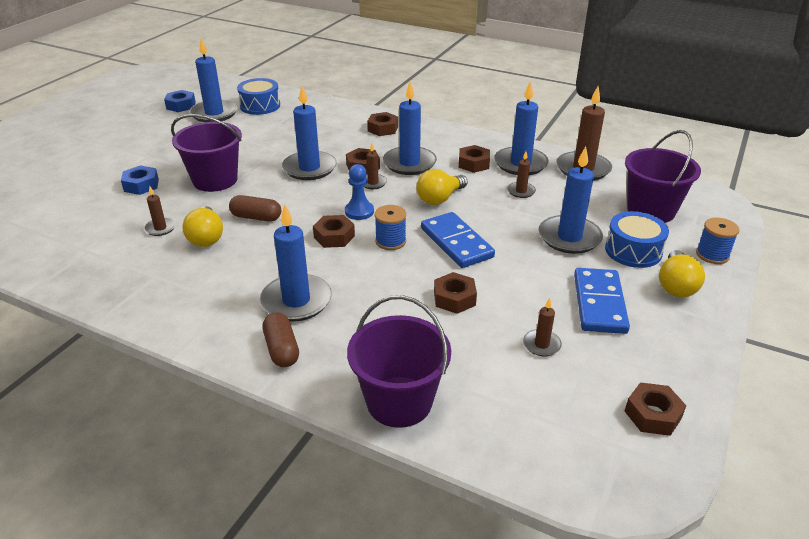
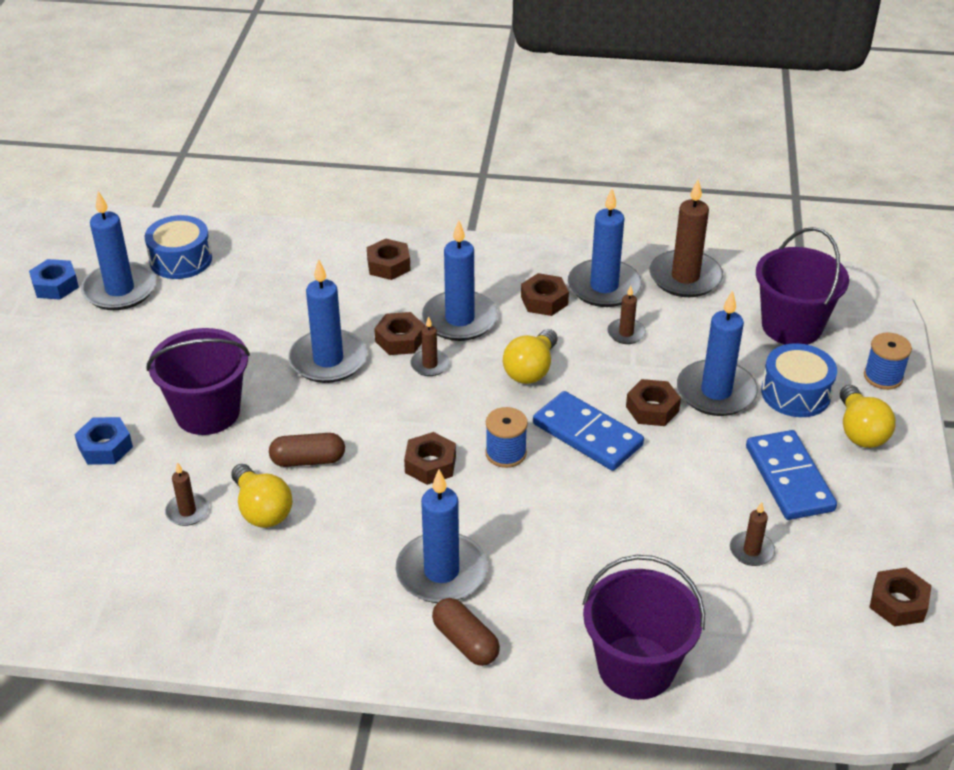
camera: 20 degrees left, 5 degrees up
(359, 211) = (439, 417): blue pawn -> none
(454, 298) = (626, 516): brown nut -> brown nut (652, 409)

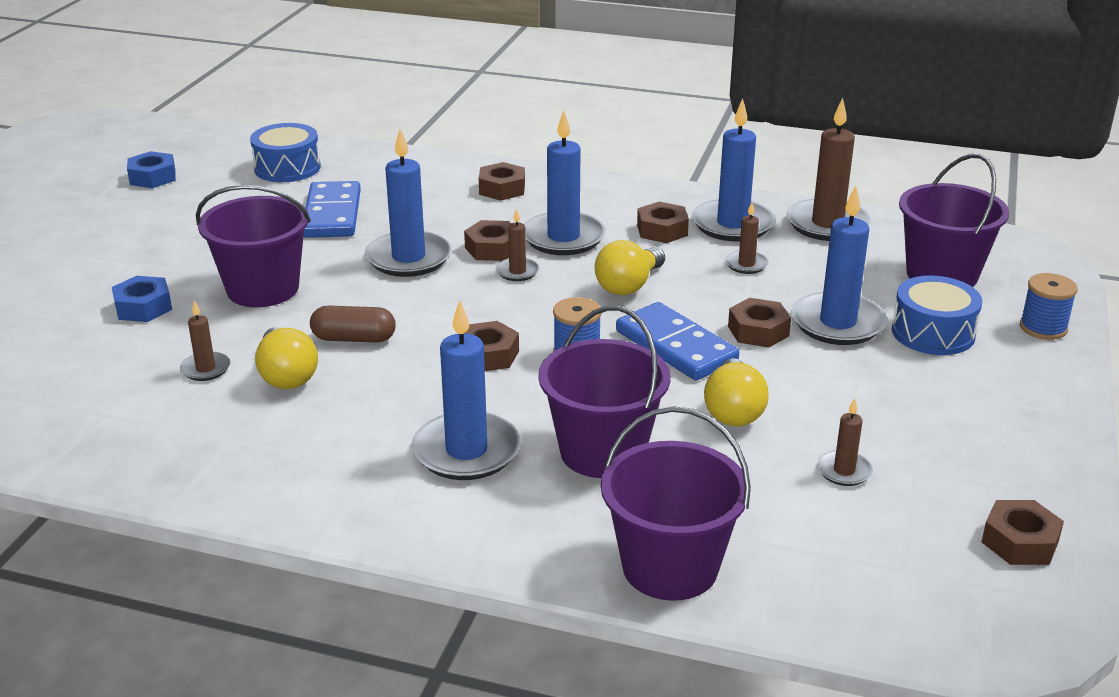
camera: 10 degrees right, 10 degrees down
(120, 290) = (215, 186): blue candle -> none
(465, 642) = (471, 519): brown capsule -> none
(554, 557) = (602, 452): none -> purple bucket
(789, 478) = (907, 408): blue domino -> blue domino (332, 214)
(860, 431) = (1004, 374): yellow light bulb -> yellow light bulb (733, 411)

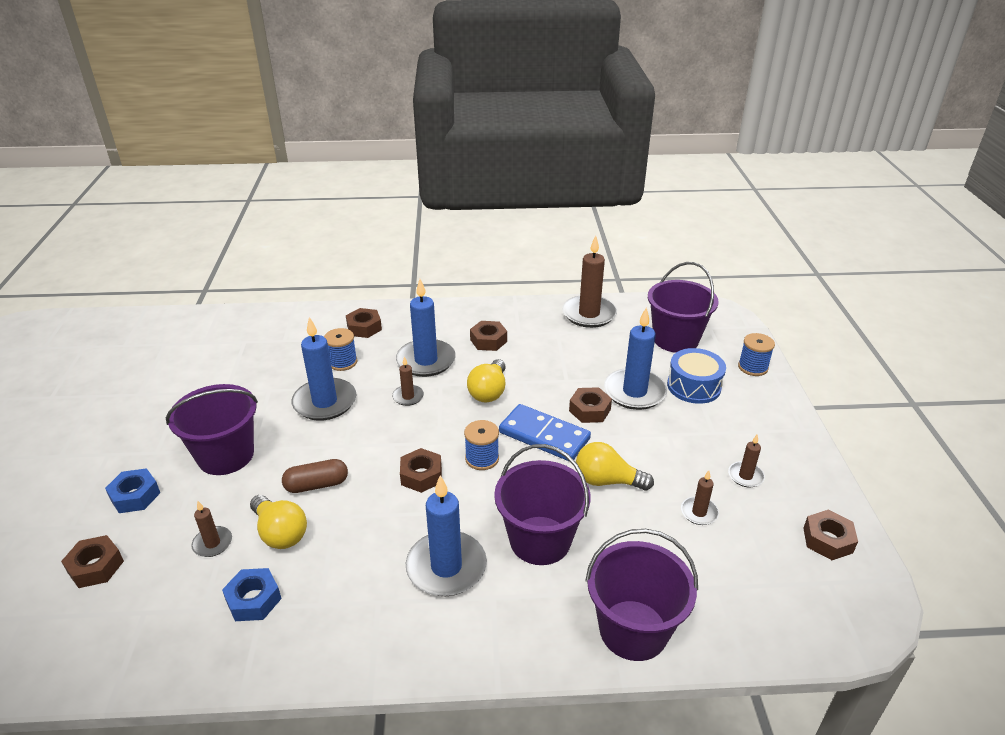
camera: 20 degrees left, 5 degrees up
(152, 177) = (91, 369): blue nut -> blue nut (253, 600)
(287, 168) = (197, 340): blue drum -> none
(332, 214) = (250, 375): blue domino -> none
(454, 221) = (342, 362): none -> blue spool
(492, 248) = (381, 380): brown nut -> brown nut (95, 567)
(732, 224) = (531, 326): blue candle -> none
(733, 411) = (607, 481): yellow light bulb -> yellow light bulb turned 120 degrees clockwise
(746, 264) = (555, 357): brown candle -> brown candle (745, 476)

